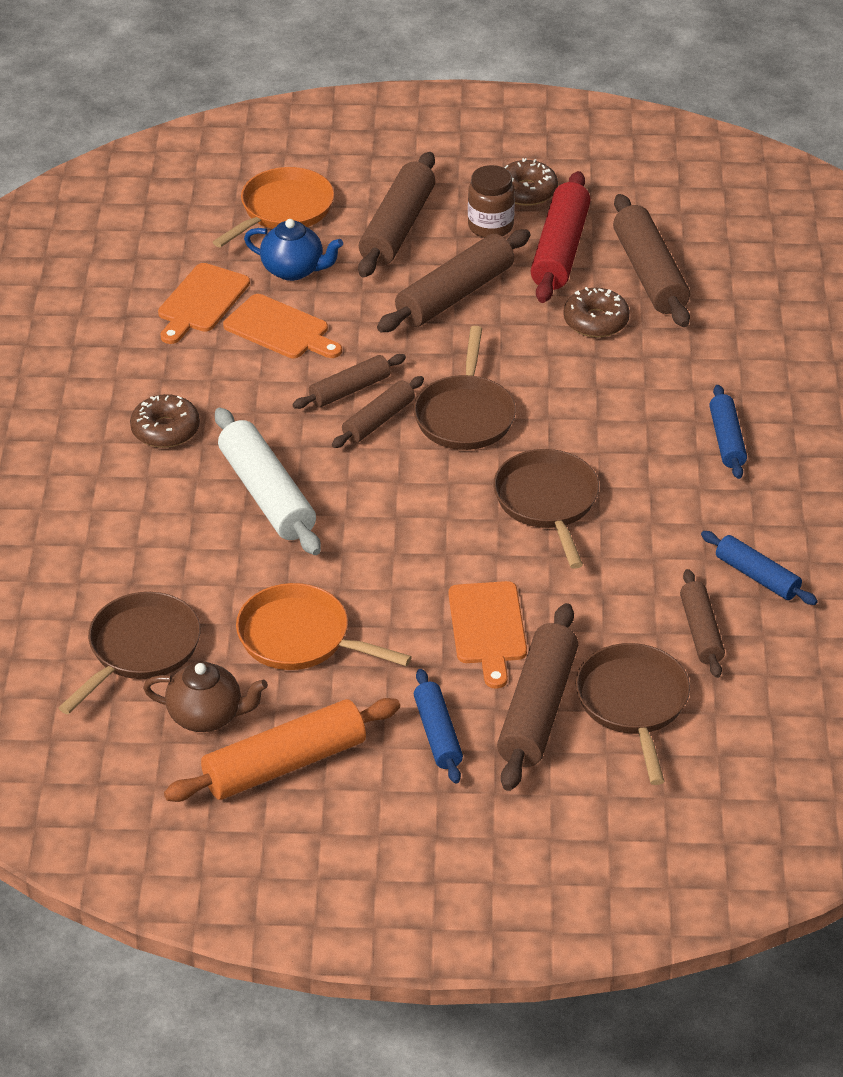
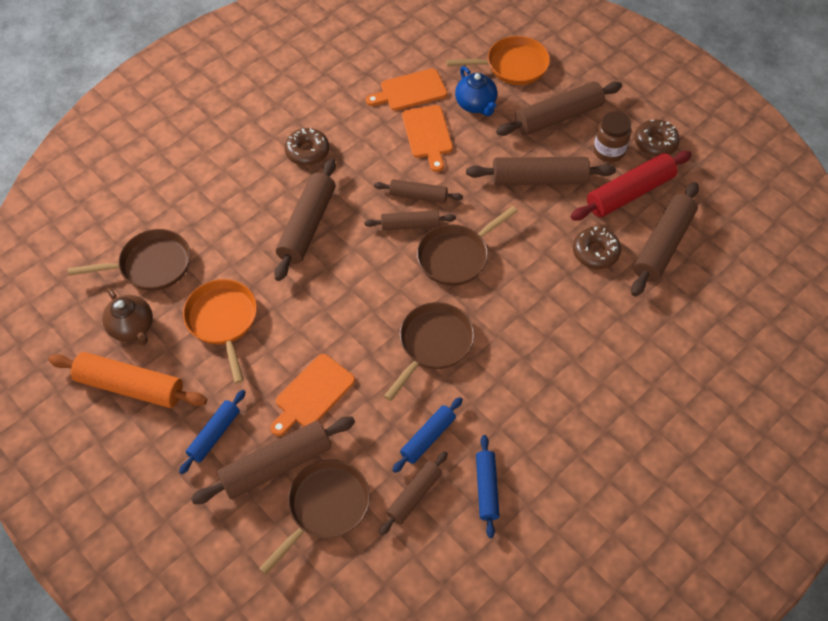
camera: 45 degrees right, 15 degrees up
(266, 495) = (307, 225): white rolling pin -> brown rolling pin
(727, 440) = (577, 386): blue rolling pin -> blue rolling pin (428, 438)

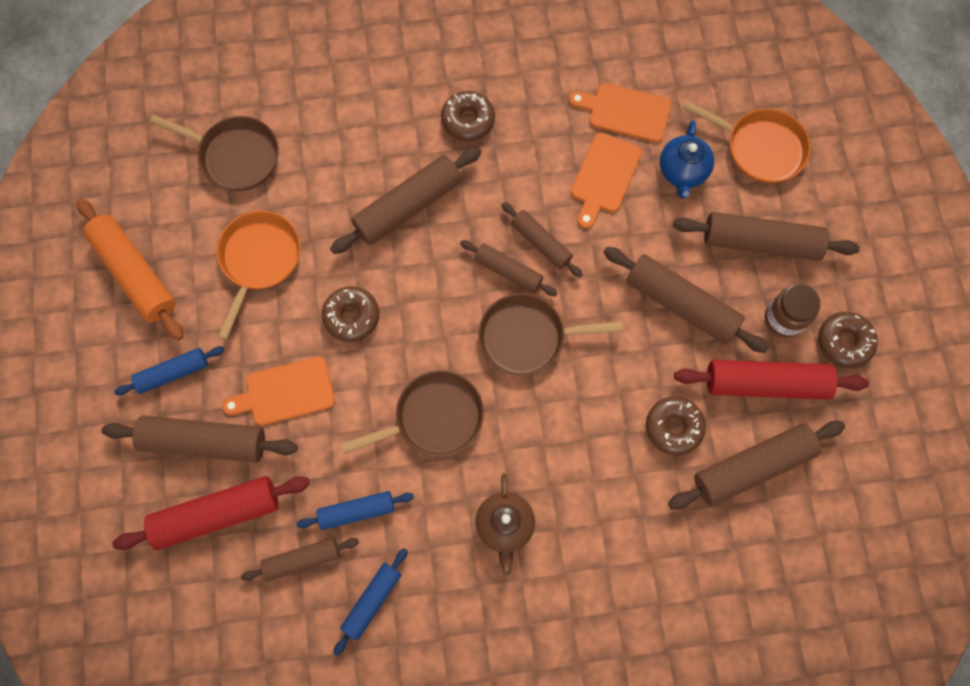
camera: 35 degrees right, 15 degrees up
(133, 328) = (176, 213): brown teapot -> brown teapot (505, 526)
(322, 316) = (351, 316): none -> brown donut
(325, 507) = (217, 514): brown pan -> red rolling pin

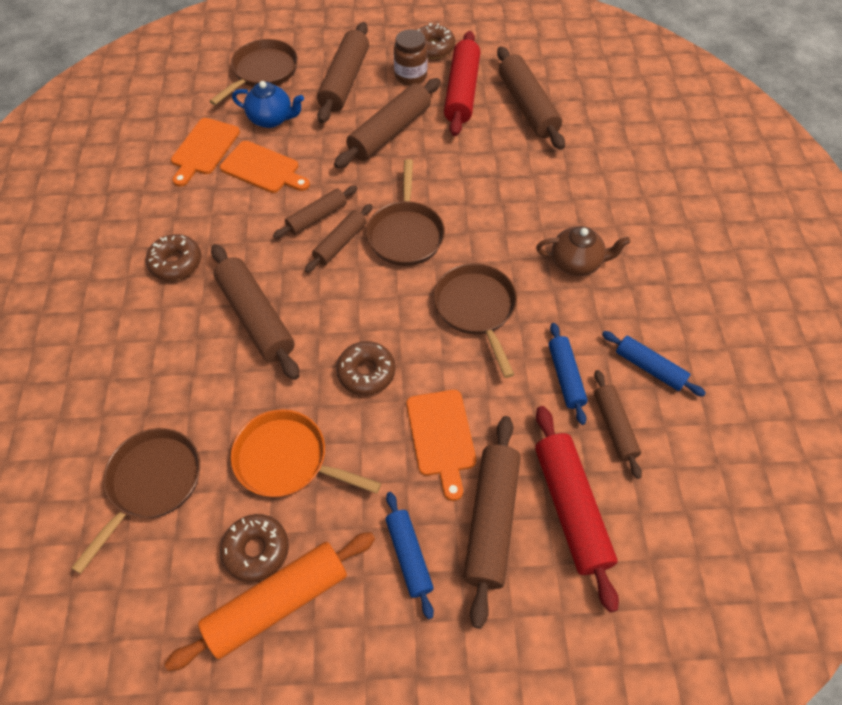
camera: 85 degrees left, 15 degrees down
(673, 427) = (494, 147): brown donut -> brown donut (256, 550)
(760, 147) = (262, 72): orange pan -> brown pan

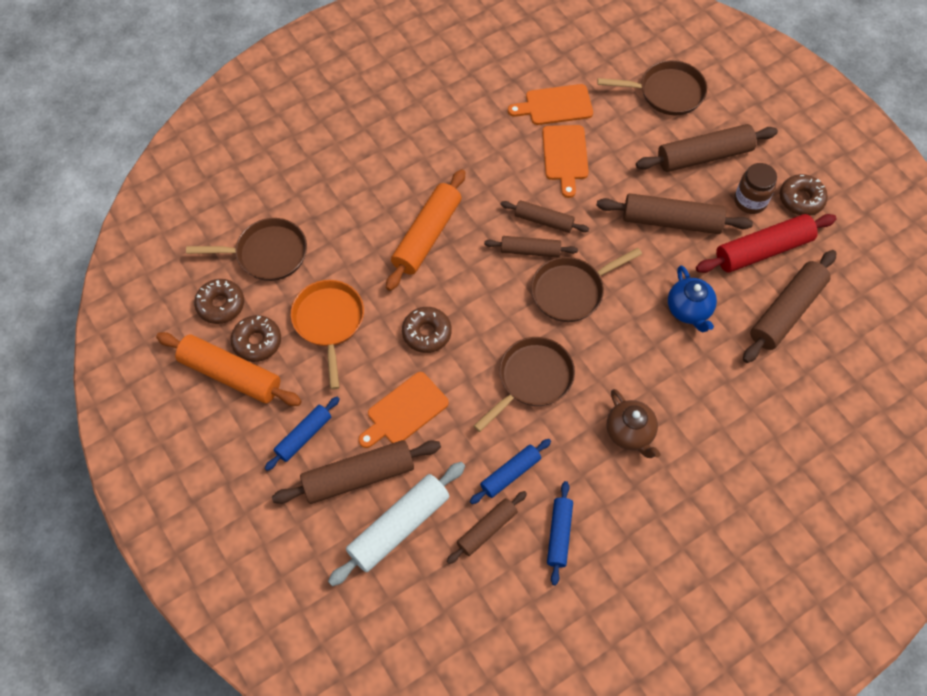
camera: 60 degrees right, 5 degrees up
(176, 263) = (439, 156): brown donut -> brown donut (221, 305)
(256, 318) = (426, 235): brown rolling pin -> orange rolling pin
(272, 119) = (620, 130): blue teapot -> blue teapot (689, 310)
(570, 508) = (399, 526): red rolling pin -> white rolling pin

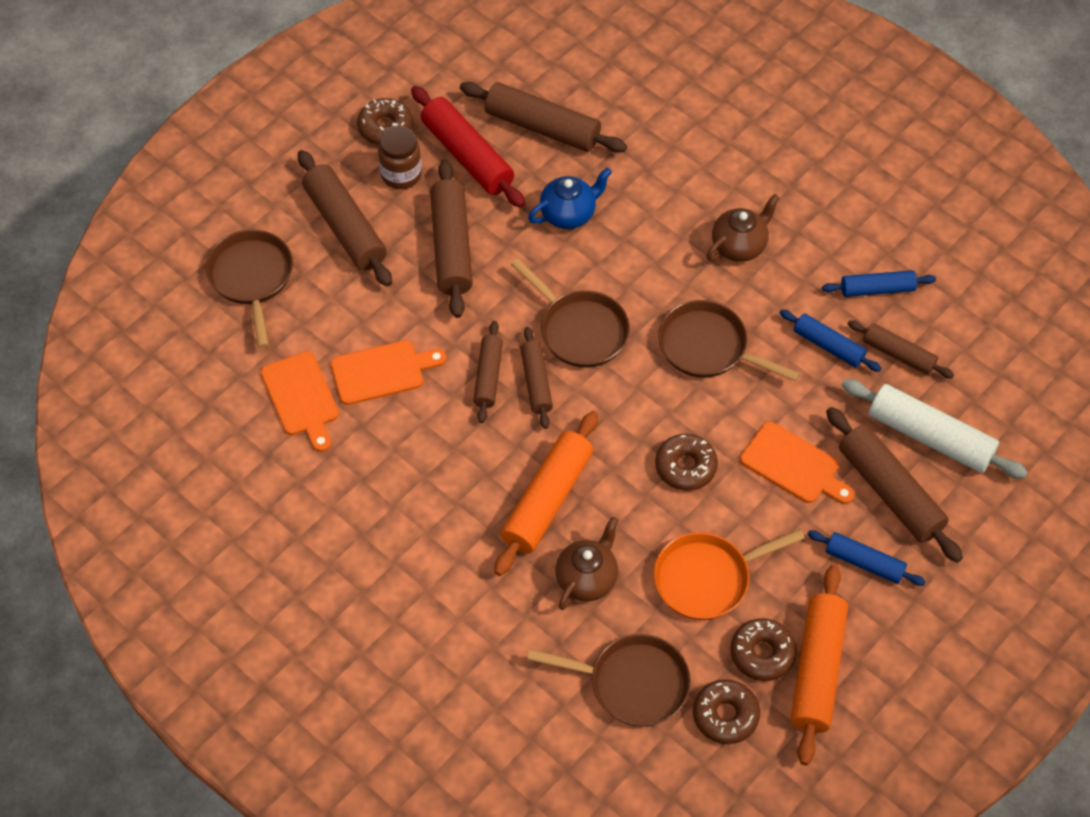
camera: 105 degrees left, 5 degrees down
(267, 254) = (632, 683): brown pan -> brown pan turned 120 degrees clockwise
(356, 245) = (587, 578): none -> brown teapot
(426, 235) = (547, 500): orange rolling pin -> orange rolling pin turned 75 degrees counterclockwise

